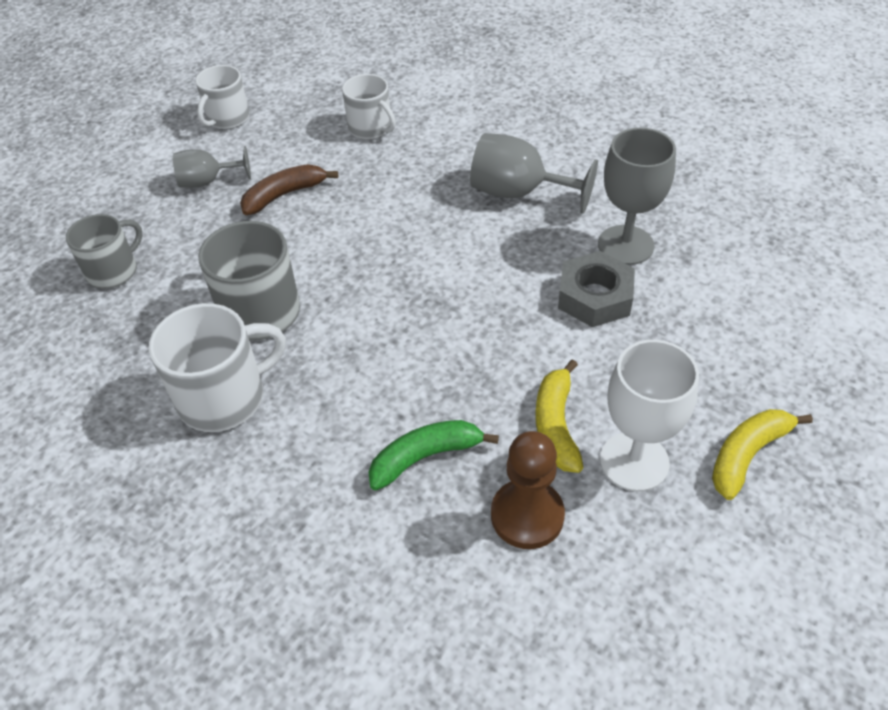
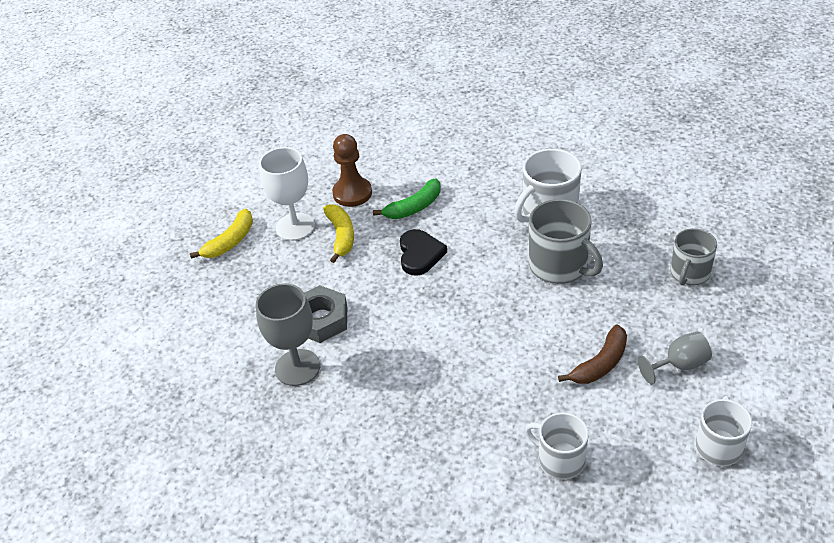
camera: 170 degrees right, 5 degrees down
(440, 366) = (420, 254): none -> black heart
(518, 193) = (392, 404): grey goblet -> none

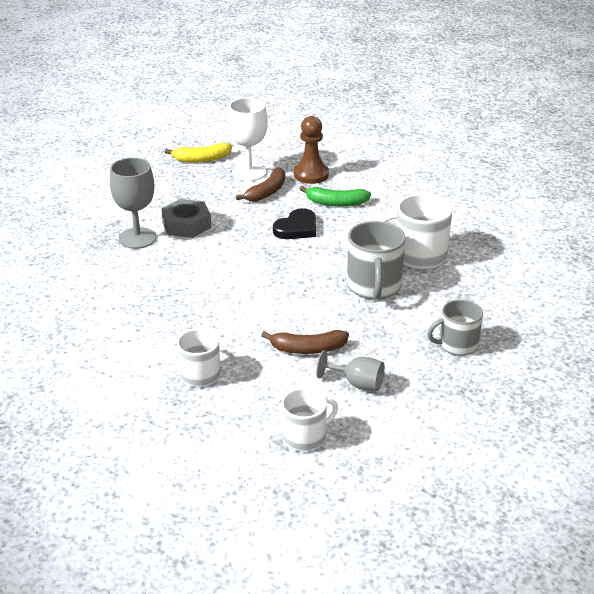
camera: 40 degrees right, 10 degrees down
(341, 236) = (267, 192): yellow banana -> brown banana

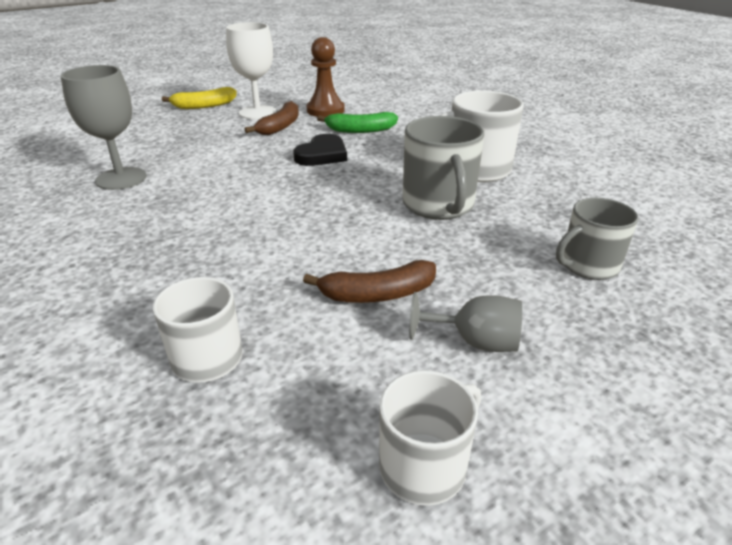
camera: 10 degrees left, 0 degrees up
(186, 224) = (186, 161): grey nut -> none

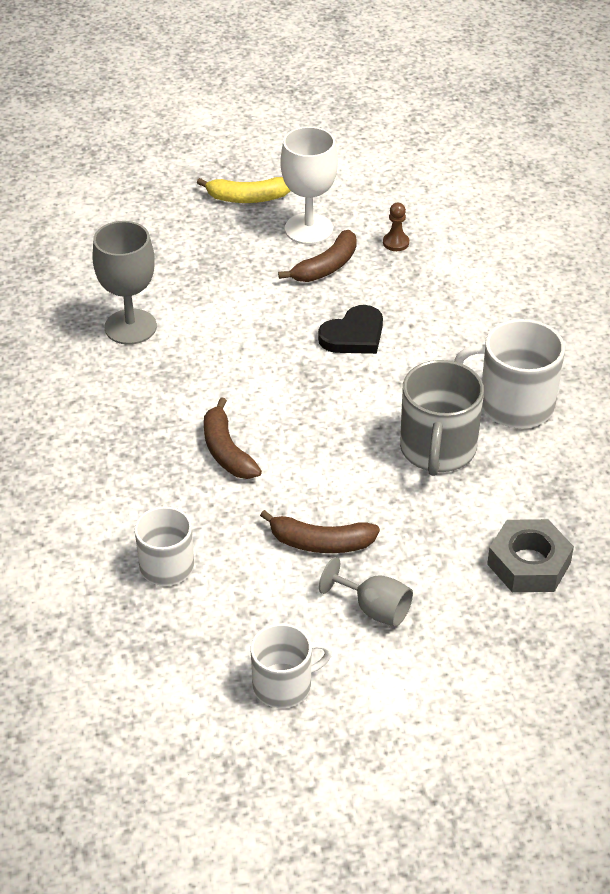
camera: 20 degrees right, 10 degrees up
(242, 242) = (227, 451): none -> brown banana
(325, 110) = (396, 243): brown pawn -> brown pawn, size x0.52
(360, 130) = (419, 297): green banana -> none
(588, 265) = (529, 563): grey mug -> grey nut

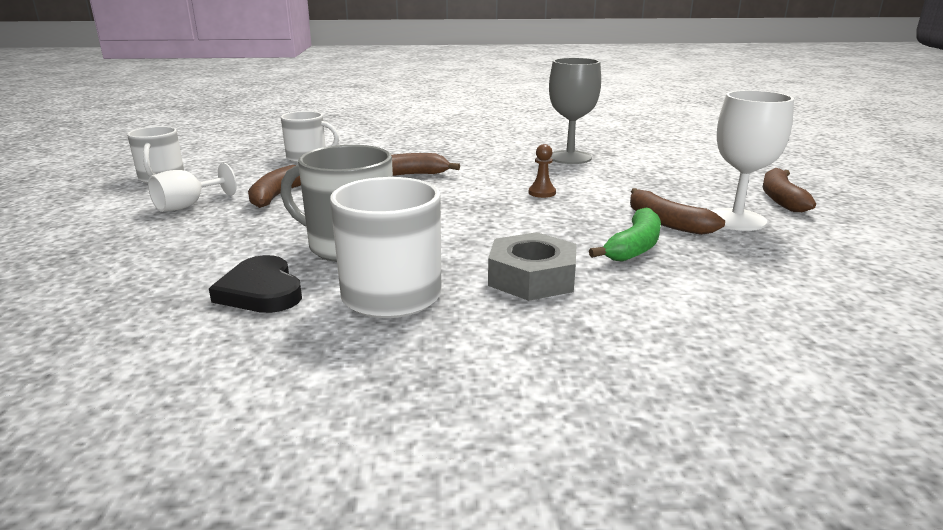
camera: 100 degrees right, 20 degrees down
(248, 198) = (781, 199): yellow banana -> brown banana
(354, 335) = (546, 225): black heart -> black heart (261, 291)
(374, 609) = (188, 206): grey goblet -> white goblet
(386, 286) = (634, 247): none -> green banana
(396, 243) = (727, 259): brown pawn -> brown pawn (542, 193)
(529, 563) = (148, 269): grey nut -> grey nut (532, 278)

